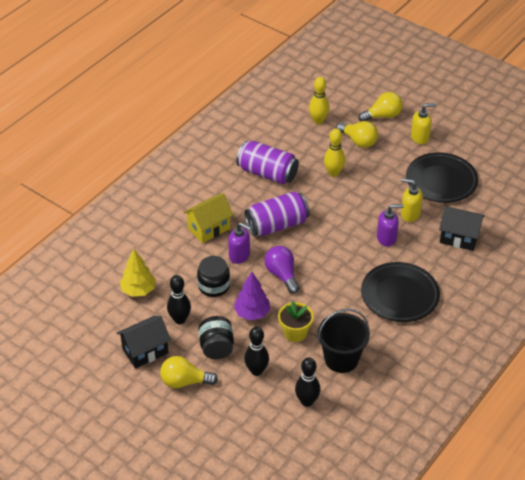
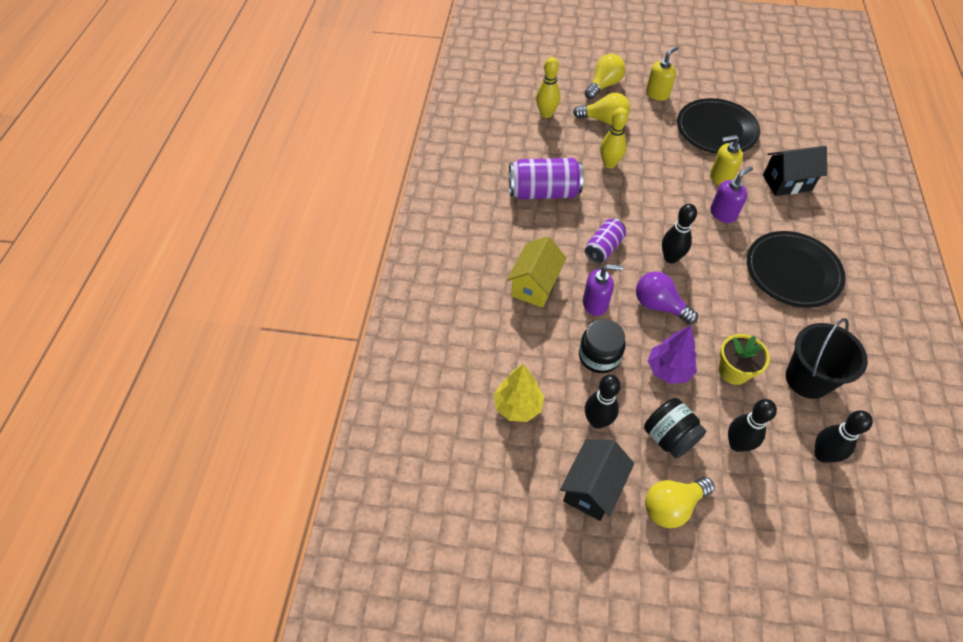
camera: 30 degrees left, 10 degrees up
(277, 225) = (603, 248): purple can -> purple can, size x0.61
(318, 250) = (670, 258): none -> black bowling pin

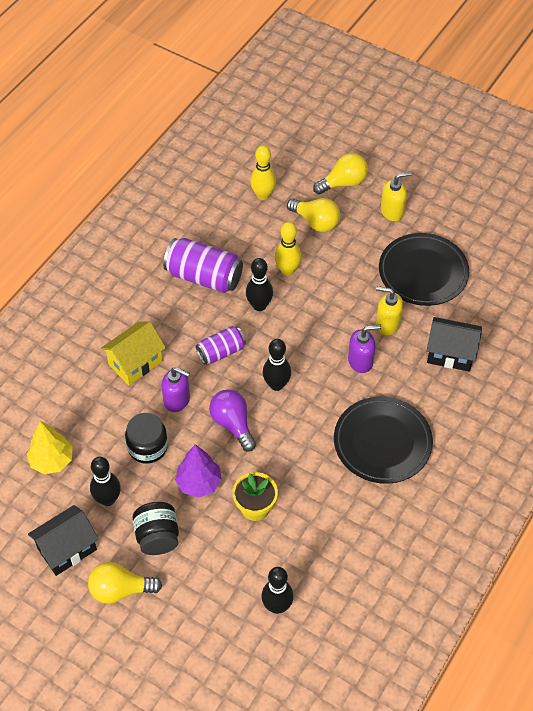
camera: 25 degrees right, 0 degrees up
(737, 444) = (210, 567): black bowling pin -> black bowling pin (259, 305)
(807, 379) = (316, 541): black bucket -> none

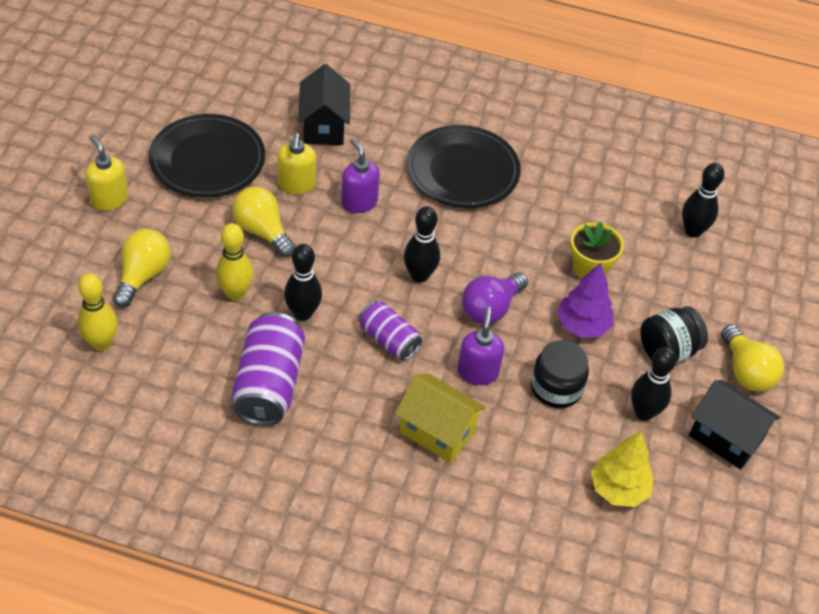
camera: 110 degrees left, 5 degrees down
(343, 183) = (64, 256): yellow light bulb -> yellow light bulb (262, 231)

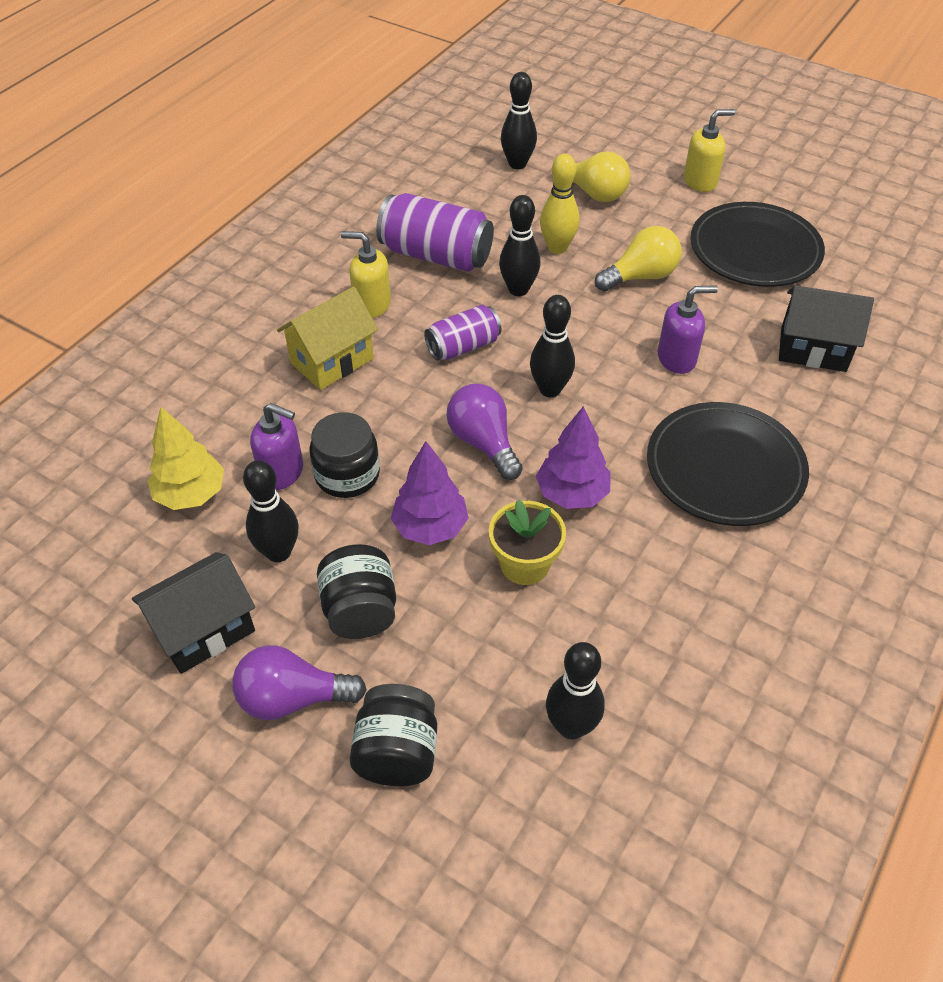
camera: 110 degrees right, 0 degrees up
(101, 343) = (517, 164): yellow bowling pin -> black bowling pin
(296, 184) = (711, 312): yellow soap dispenser -> yellow soap dispenser (371, 305)
(478, 372) = (395, 410): purple soap dispenser -> purple soap dispenser (282, 472)
(519, 250) = (572, 493): none -> purple tree
(746, 371) = (292, 698): yellow light bulb -> purple light bulb
(751, 309) = (397, 753): none -> black jar

